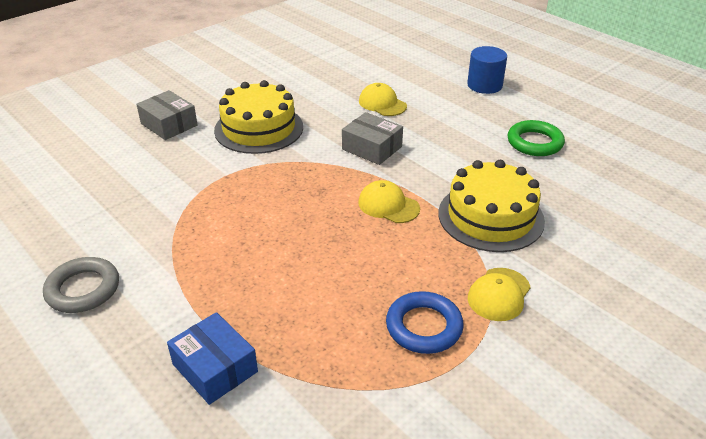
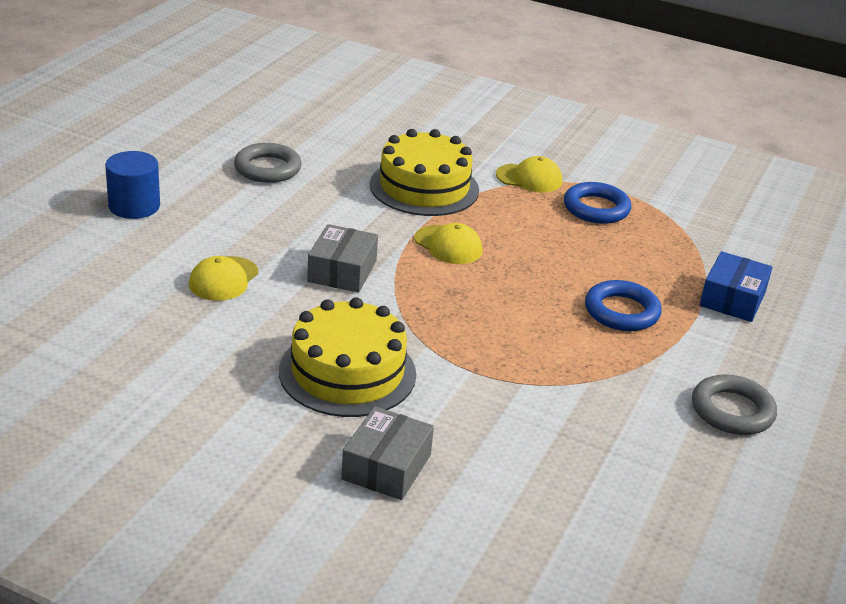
camera: 115 degrees left, 5 degrees down
(244, 275) = (621, 311): none -> blue ring
(388, 205) = (448, 245): yellow cap -> yellow cap turned 60 degrees counterclockwise
(534, 142) = (267, 168): green ring -> grey ring

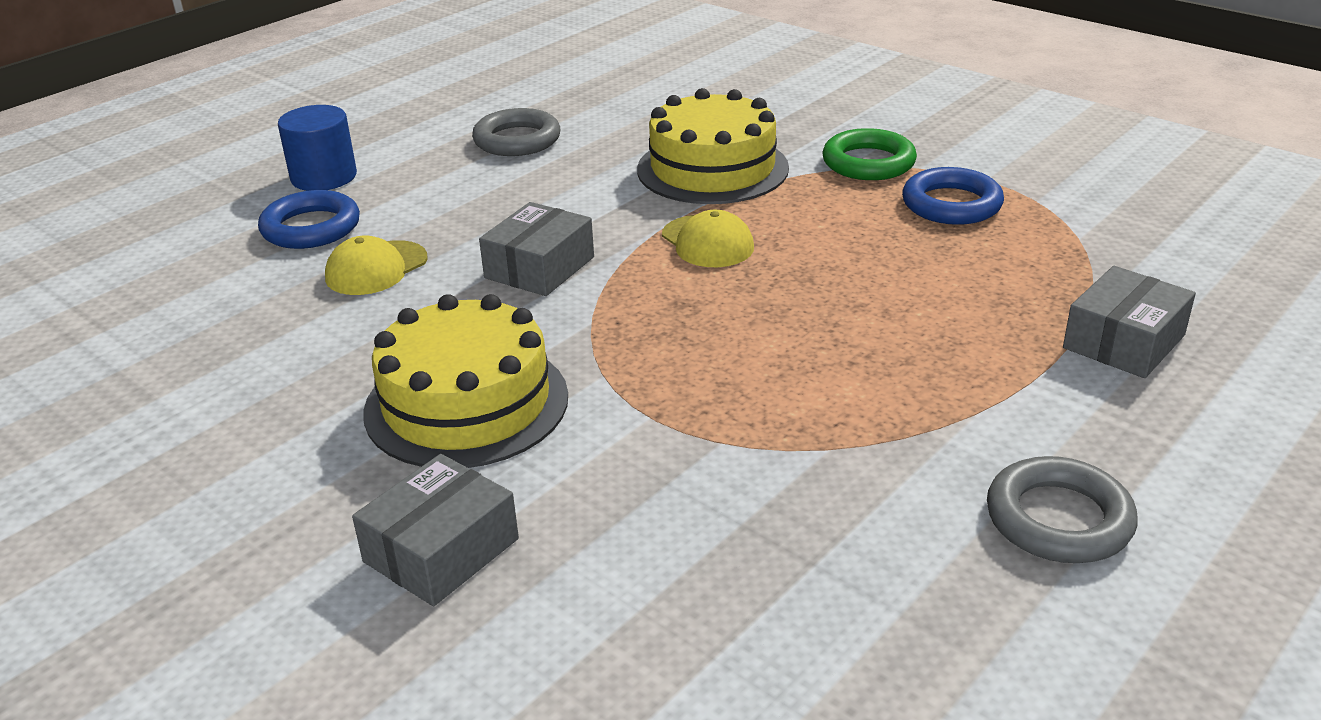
camera: 20 degrees right, 0 degrees up
(529, 178) = (868, 163): yellow cap -> green ring
(621, 311) = (929, 348): blue ring -> blue ring (311, 228)
(732, 299) = (1124, 342): blue box -> grey box

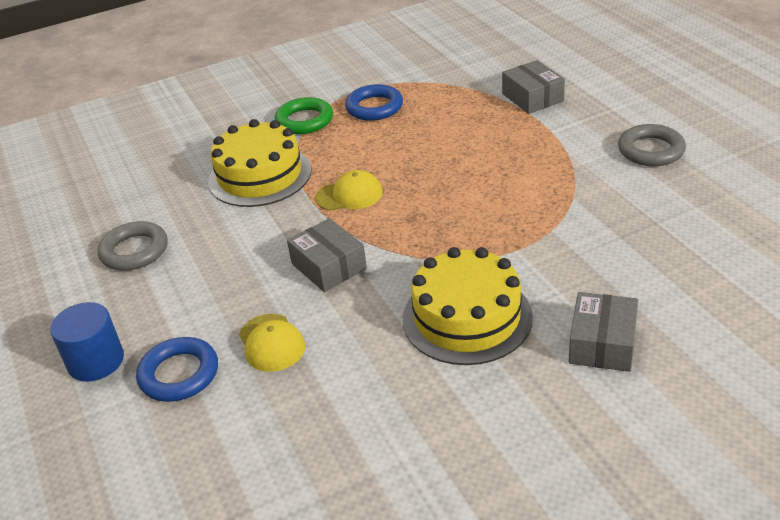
camera: 65 degrees left, 5 degrees up
(441, 550) = (602, 343): grey box -> grey box turned 45 degrees clockwise

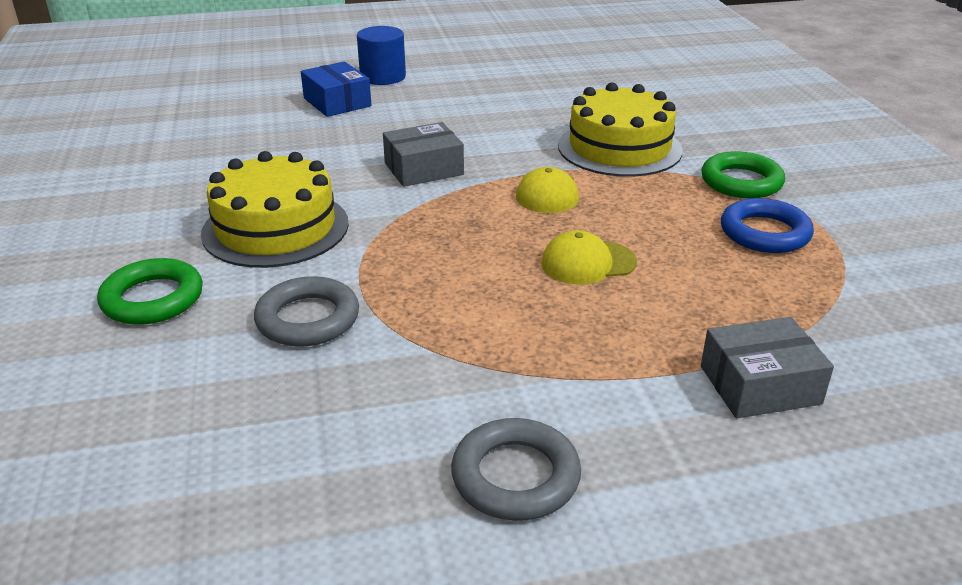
camera: 100 degrees right, 5 degrees down
(134, 251) = (519, 90): grey ring -> grey ring (308, 319)
(179, 374) = (337, 102): blue ring -> blue box
(271, 343) = (337, 136): yellow cap -> yellow cap (588, 263)
(602, 343) = (153, 299): grey box -> green ring

